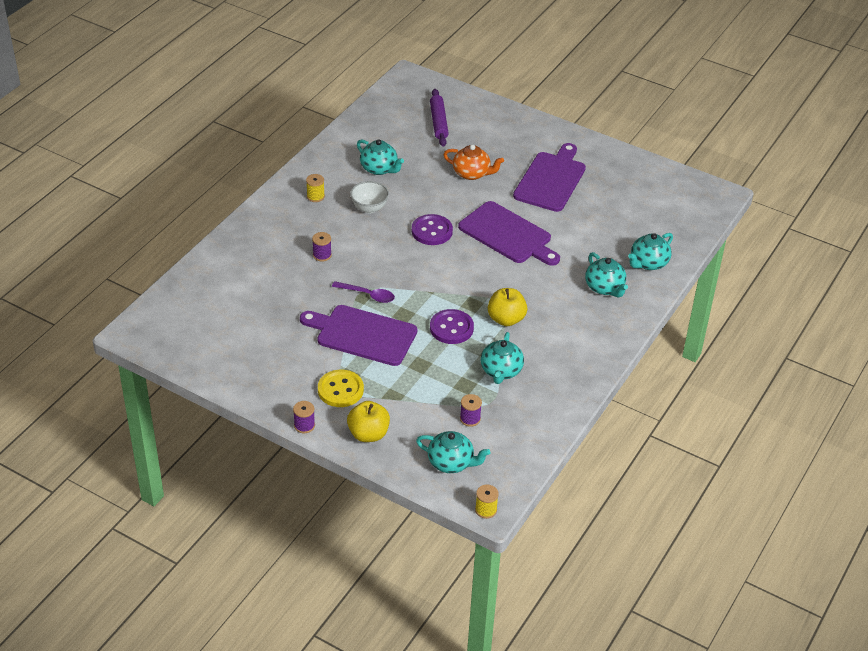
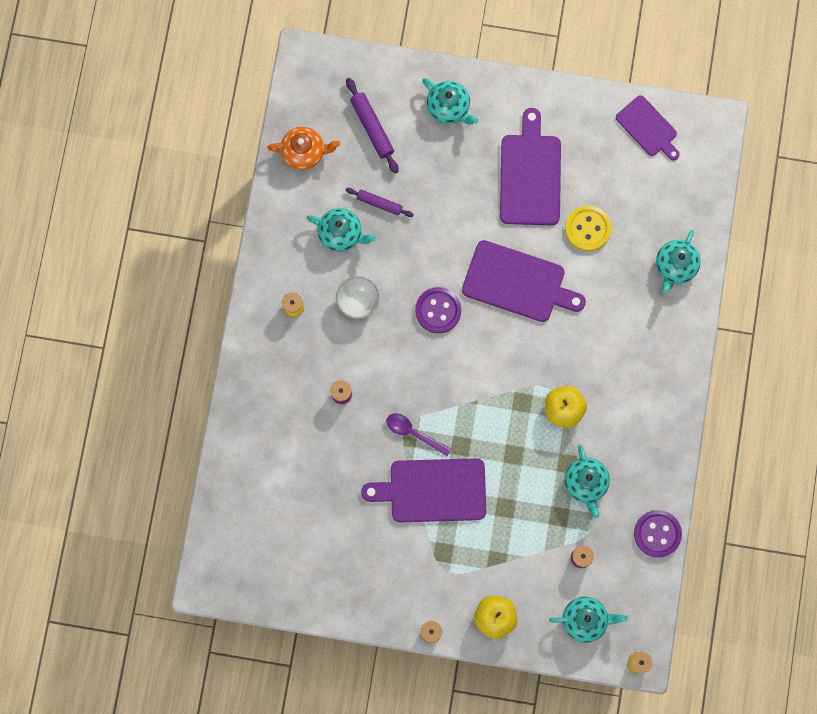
camera: 20 degrees left, 35 degrees up
(340, 390) = (444, 573): yellow button -> yellow button (587, 229)
(368, 295) = (413, 433): purple spoon -> purple spoon turned 150 degrees counterclockwise
(420, 161) = (379, 203): none -> purple rolling pin
(451, 328) = (515, 444): purple button -> purple button (657, 534)
(472, 173) = (443, 200): orange teapot -> orange teapot (304, 152)
(605, 288) = (644, 322): turquoise teapot -> turquoise teapot (449, 107)
(662, 181) = (648, 128): none -> purple cutting board

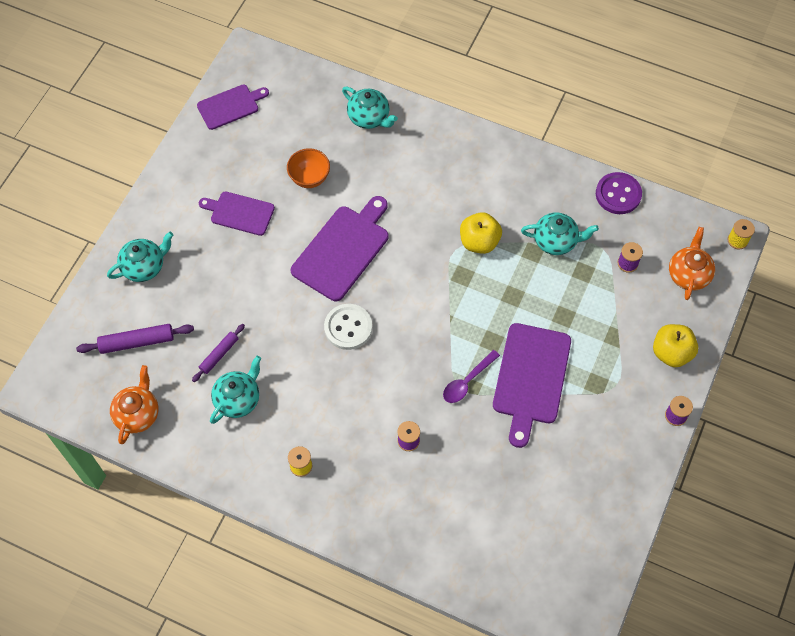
camera: 75 degrees left, 15 degrees down
(358, 302) = (315, 400): white bowl -> none
(438, 310) = (348, 327): purple button -> white button
(530, 175) = (239, 213): purple cutting board -> purple cutting board, size x0.62
(585, 620) = (688, 274): turquoise teapot -> orange teapot
(587, 229) = (309, 178): yellow button -> orange bowl

